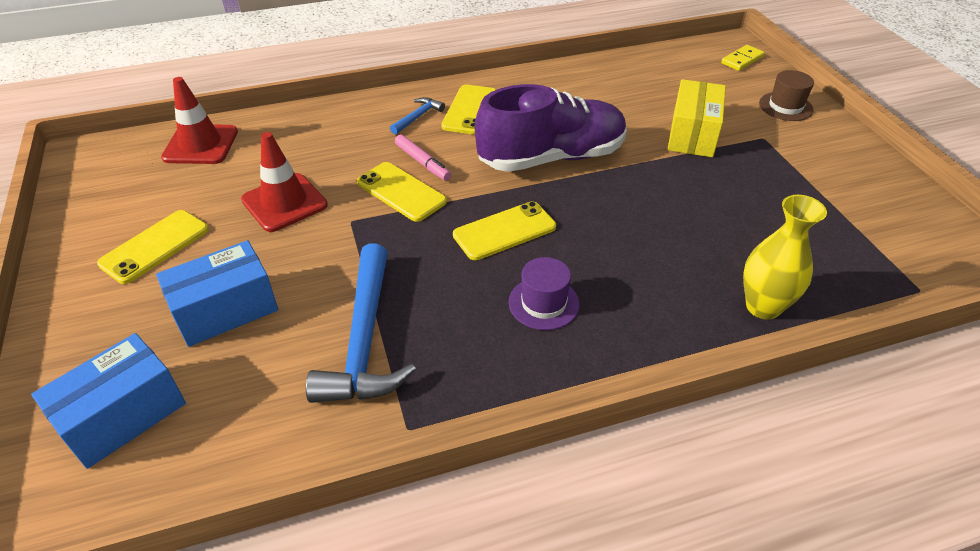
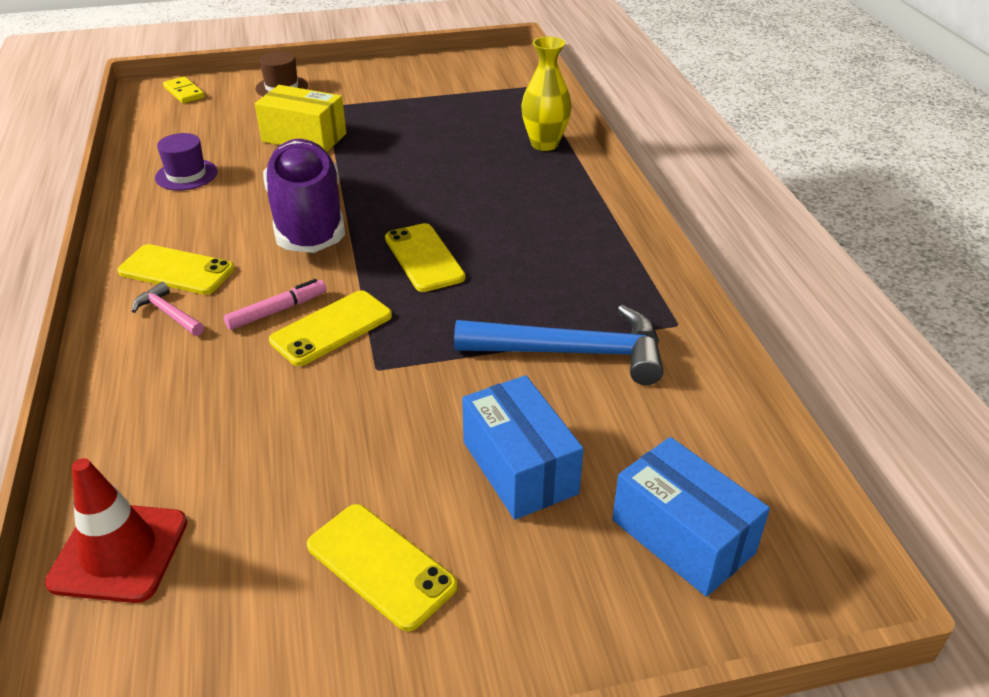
camera: 85 degrees left, 5 degrees down
(284, 202) = (319, 432): red traffic cone -> none
(418, 117) = (168, 313): blue hammer -> pink hammer
(543, 303) = (531, 242): purple hat -> purple hat (186, 175)

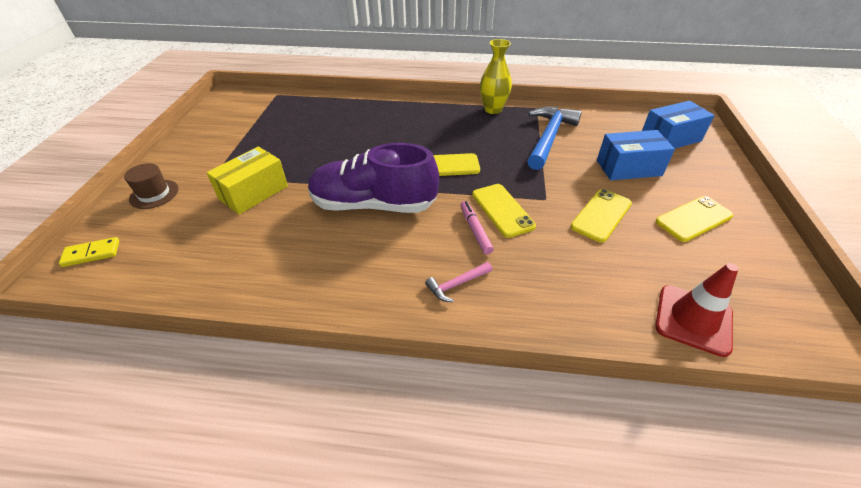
camera: 70 degrees left, 5 degrees up
(177, 270) = (401, 277): yellow phone -> yellow phone (601, 215)
(186, 175) = (256, 262): purple hat -> none
(544, 144) = (350, 105): yellow vase -> yellow vase (493, 109)

